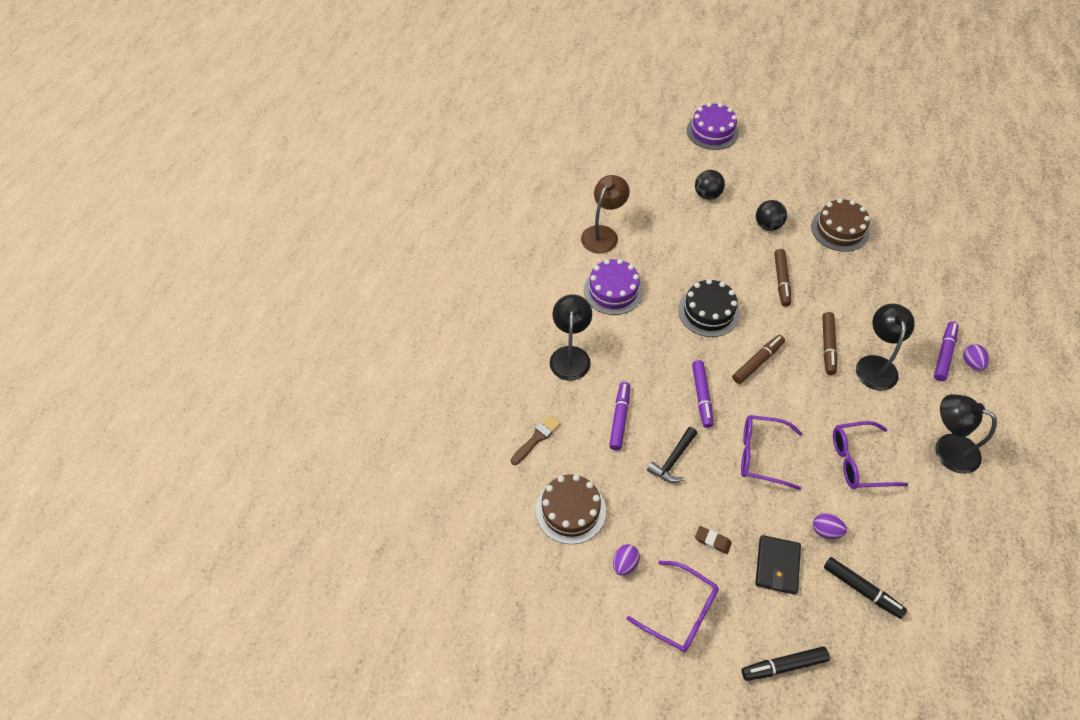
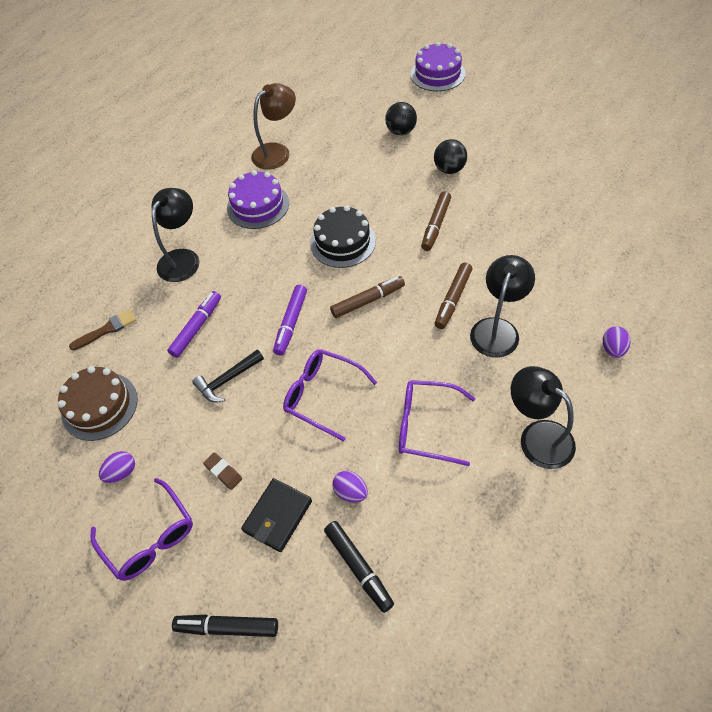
camera: 20 degrees right, 0 degrees up
(839, 229) = (526, 185): brown cake -> none
(944, 354) = (583, 333): purple marker -> none

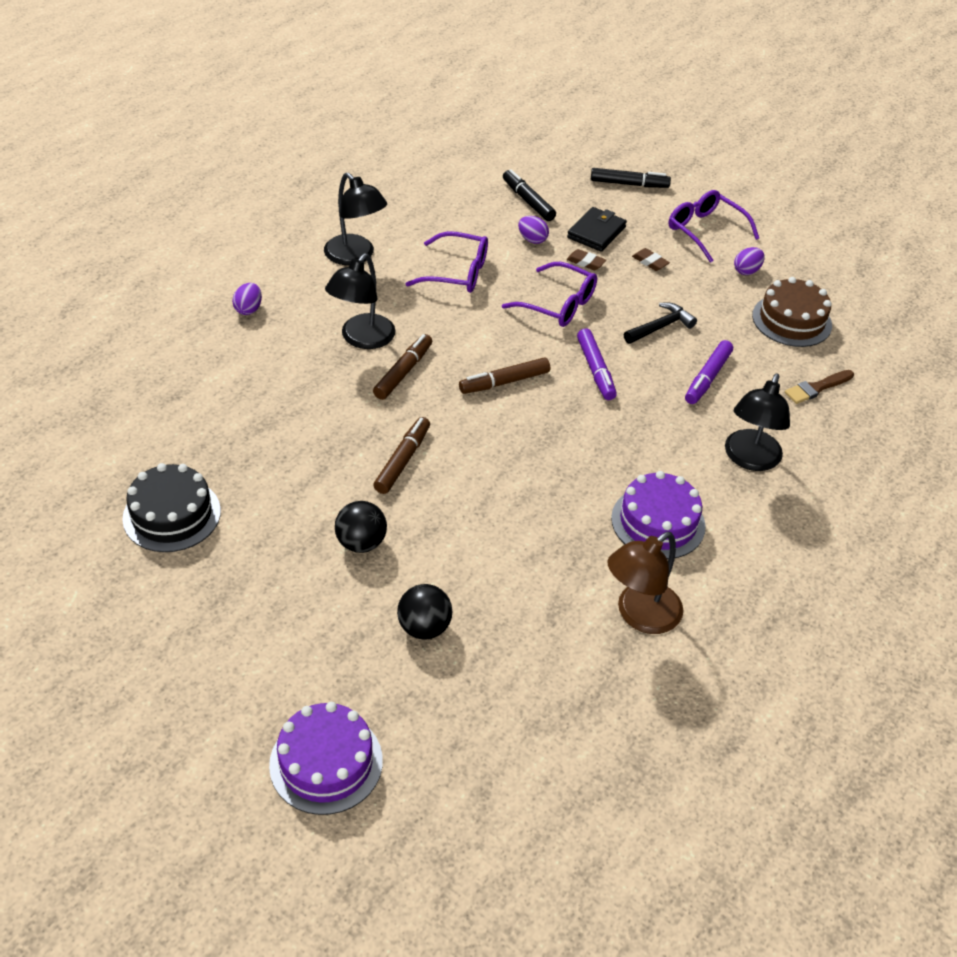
camera: 175 degrees right, 10 degrees down
(291, 323) = (595, 370): purple marker -> purple marker turned 150 degrees clockwise
(292, 461) = (585, 262): none -> brown eraser
(343, 242) = (532, 454): black cake -> black cake (172, 514)

